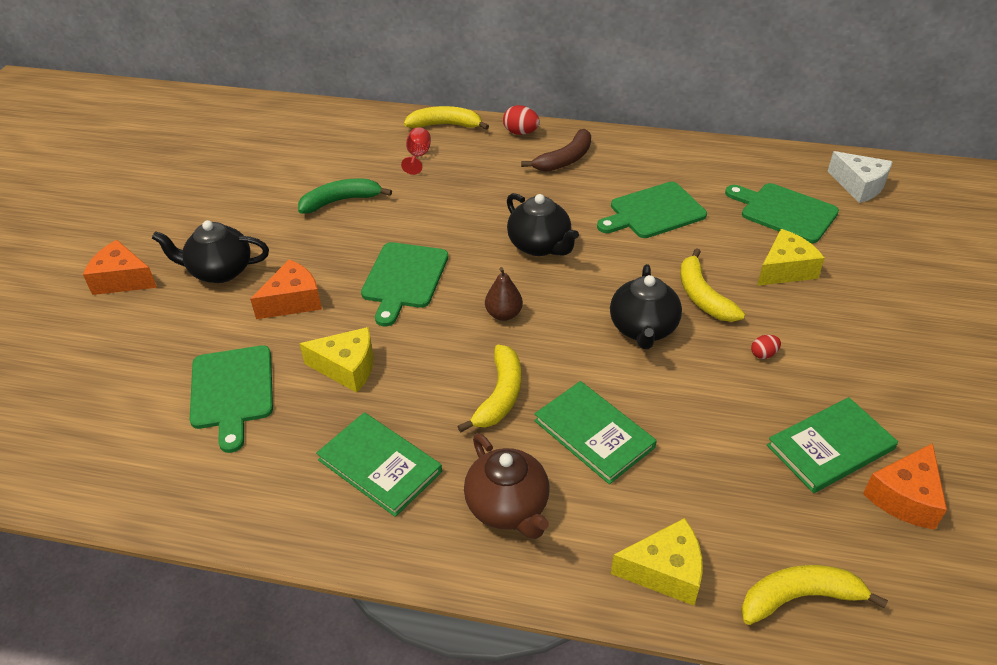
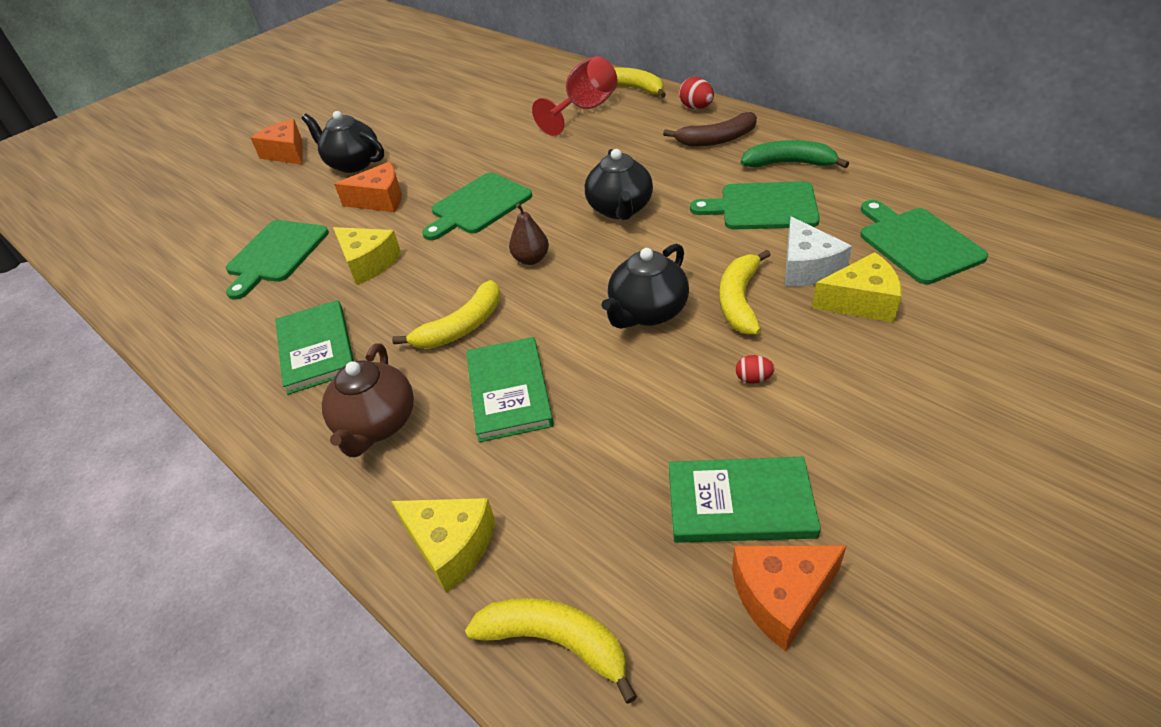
camera: 35 degrees right, 0 degrees up
(341, 201) = (488, 132): green banana -> green banana (789, 163)
(418, 156) = (584, 110): red goblet -> red goblet, size x1.83
(859, 186) = (1043, 239): white cheese -> white cheese (807, 267)

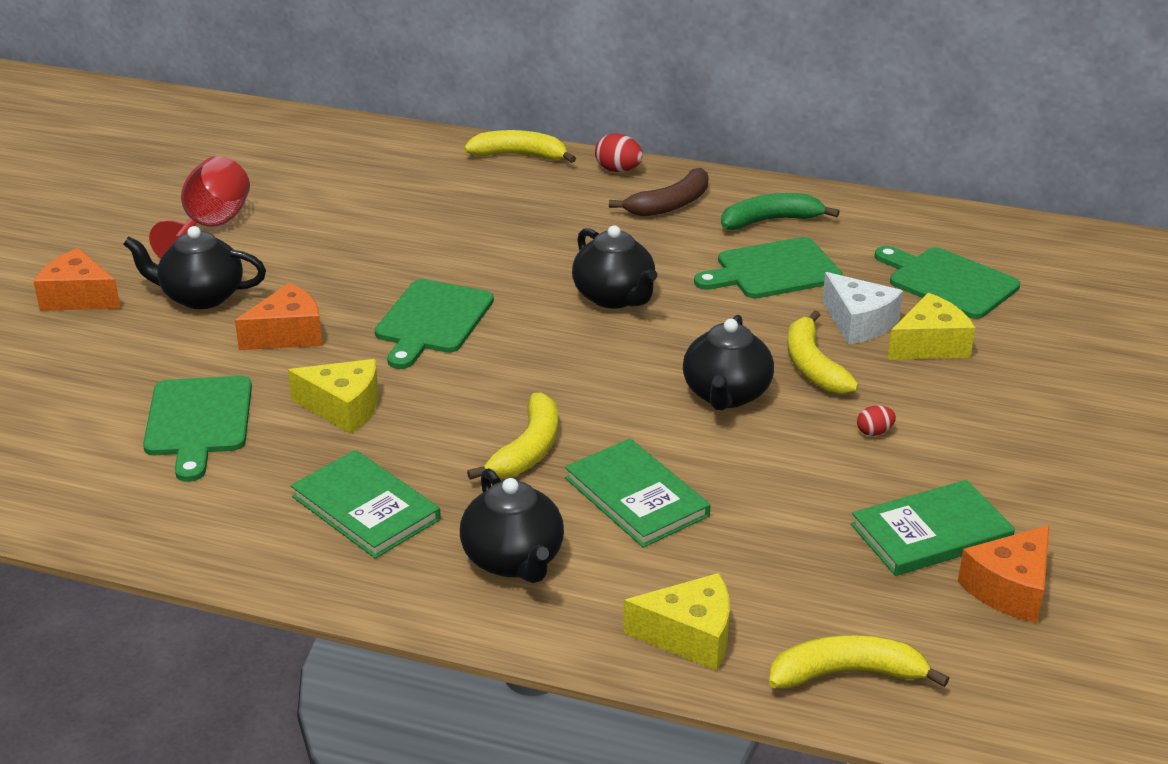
camera: 30 degrees left, 10 degrees down
(377, 425) = (514, 560): brown teapot -> black teapot
(531, 259) = (551, 367): brown pear -> none
(584, 110) = (476, 189): red goblet -> red goblet (211, 228)

